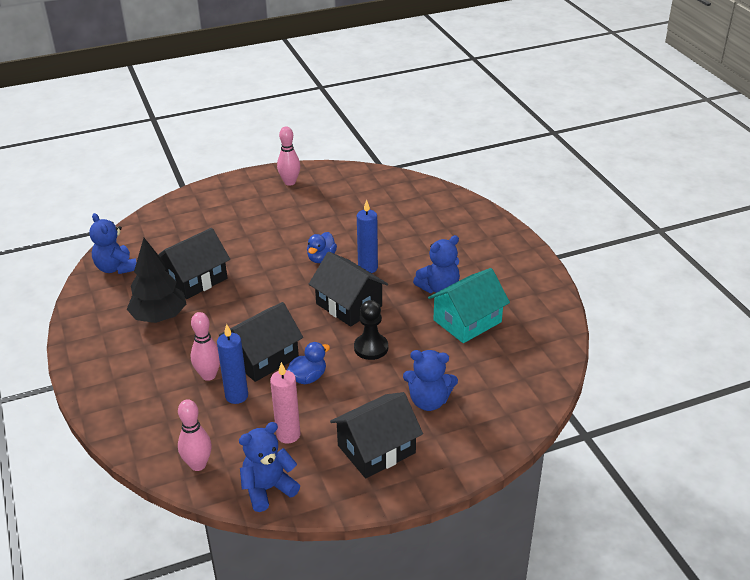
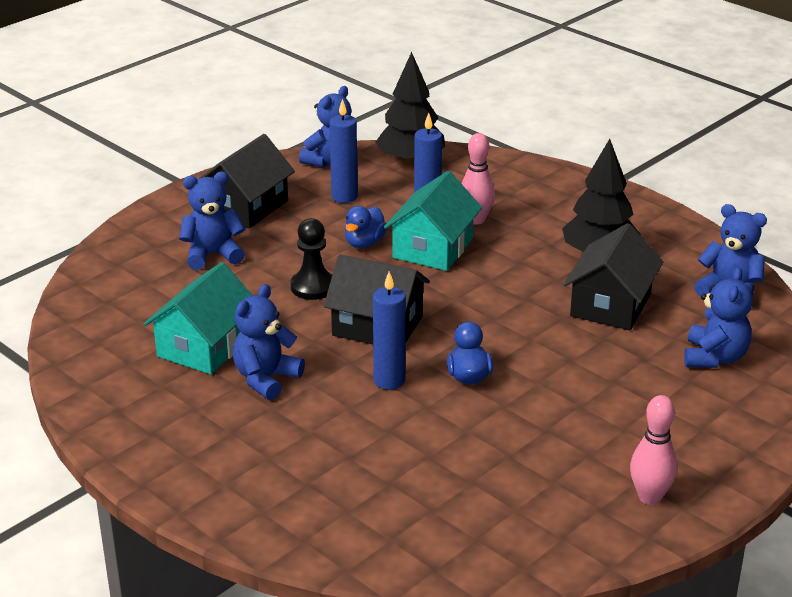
camera: 155 degrees right, 5 degrees down
(179, 233) = (714, 357): none -> blue teddy bear
(198, 465) = (410, 160): pink bowling pin -> black tree
(263, 357) = (433, 248): black house -> turquoise house
(288, 435) = (344, 197): pink candle -> blue candle

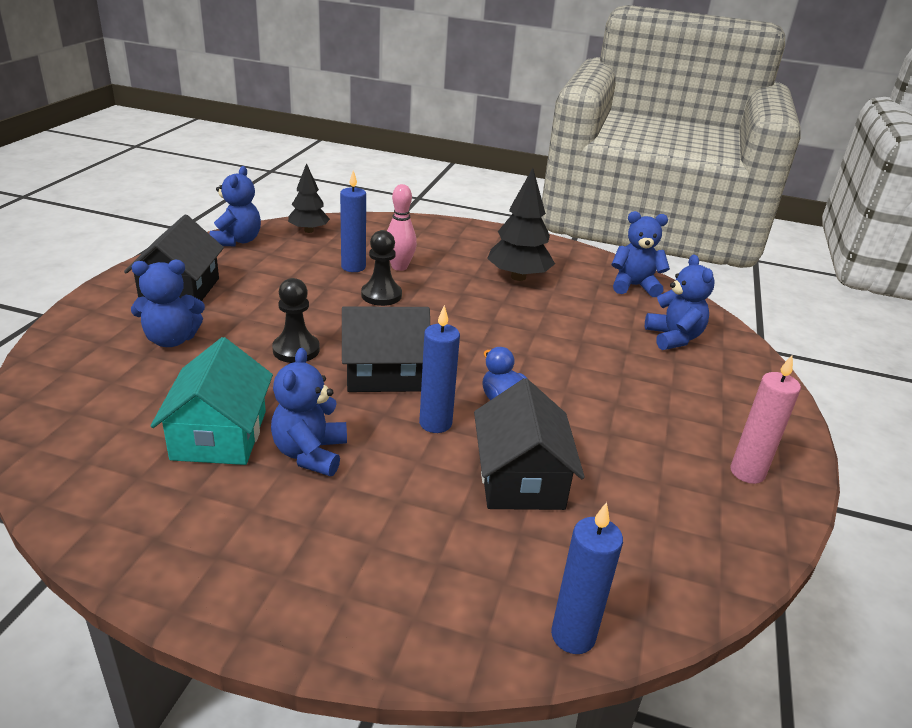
camera: 30 degrees left, 0 degrees up
(212, 255) = (171, 340): blue teddy bear -> blue teddy bear turned 150 degrees counterclockwise
(344, 197) = (270, 267): blue candle -> blue candle (573, 636)
(364, 243) = (317, 302): blue duck -> none
(410, 160) = (309, 230): black tree -> black tree, size x0.66
(433, 248) = (381, 295): turquoise house -> black pawn
(610, 305) = (561, 313): black house -> black house (521, 478)
(650, 497) = (747, 472): pink bowling pin -> pink candle

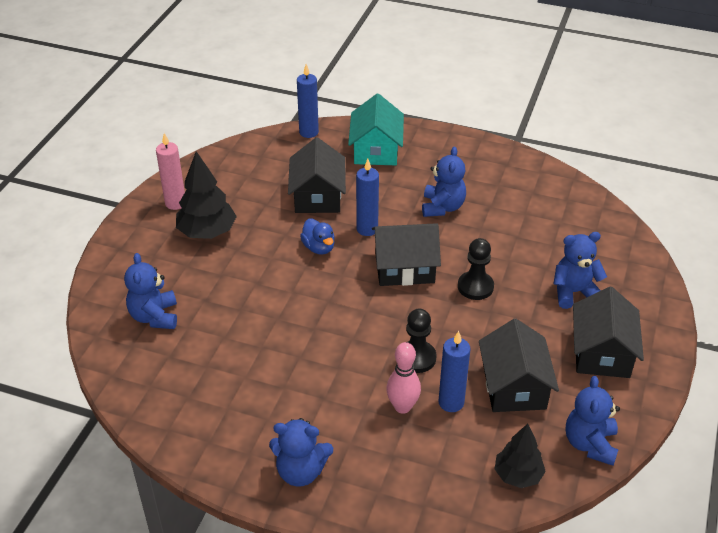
camera: 175 degrees left, 10 degrees up
(219, 435) = (500, 217): turquoise house -> turquoise house (376, 150)
(288, 273) = (514, 386): none -> black house
(518, 277) = (276, 398): black tree -> black tree (207, 232)
(634, 286) = (153, 391): blue teddy bear -> blue teddy bear (301, 471)

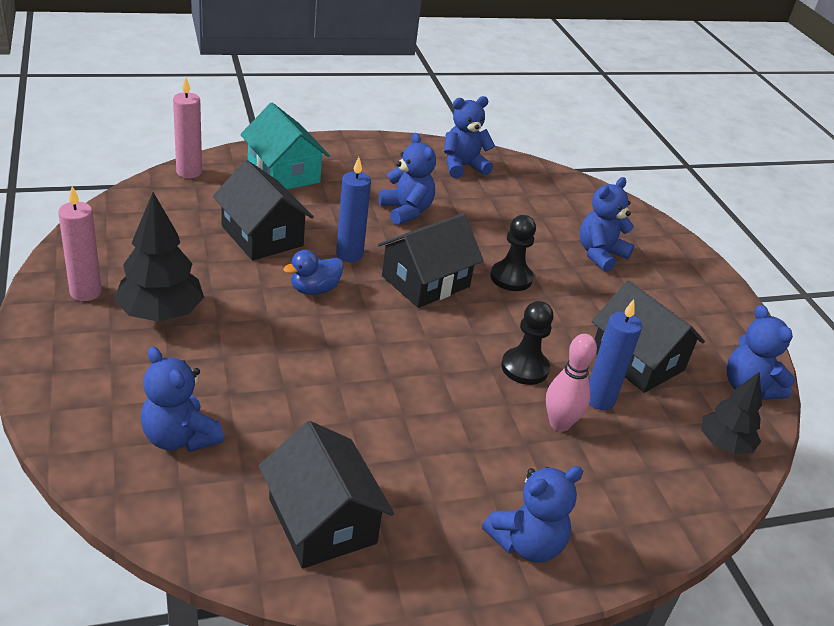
camera: 40 degrees left, 5 degrees down
(309, 132) = (189, 172): blue candle -> pink candle
(319, 247) = (314, 289): blue duck -> blue duck turned 120 degrees clockwise
(527, 181) = (463, 166): none -> blue teddy bear
(601, 353) = (675, 301): black house -> black house (322, 521)

